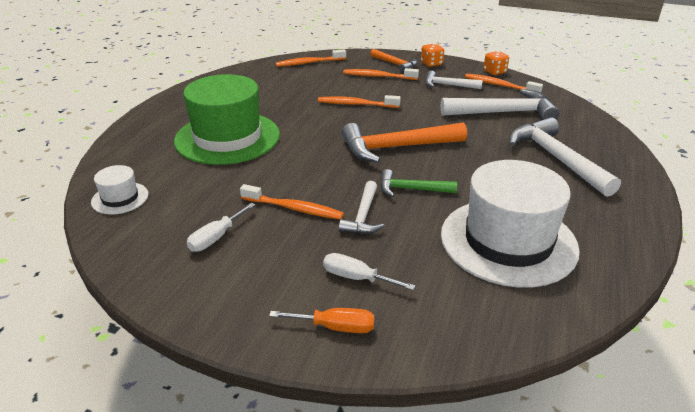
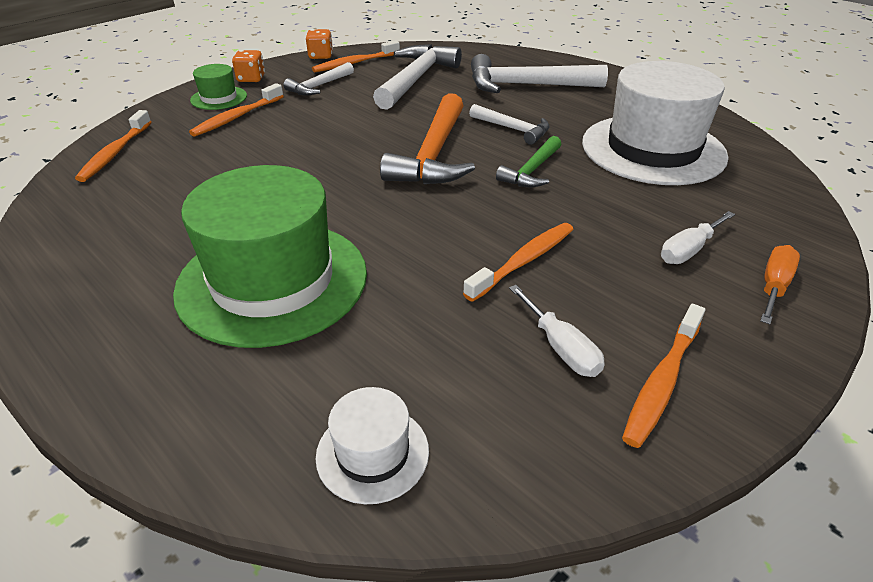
camera: 65 degrees left, 5 degrees up
(356, 104) = (295, 151): orange toothbrush -> orange toothbrush (662, 381)
(363, 216) = (569, 215): white hammer -> white hammer (513, 129)
(395, 64) = (219, 98): orange hammer -> green hat

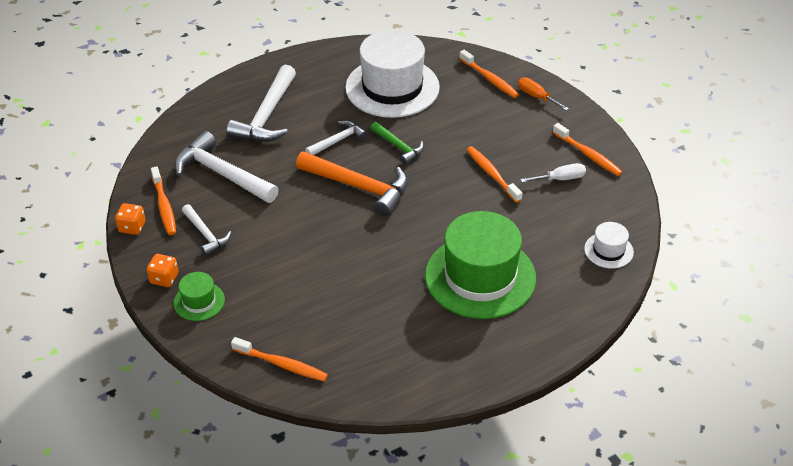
camera: 75 degrees left, 5 degrees up
(237, 117) = (246, 289): orange toothbrush -> orange toothbrush (489, 79)
(689, 250) = (500, 112): white screwdriver -> none

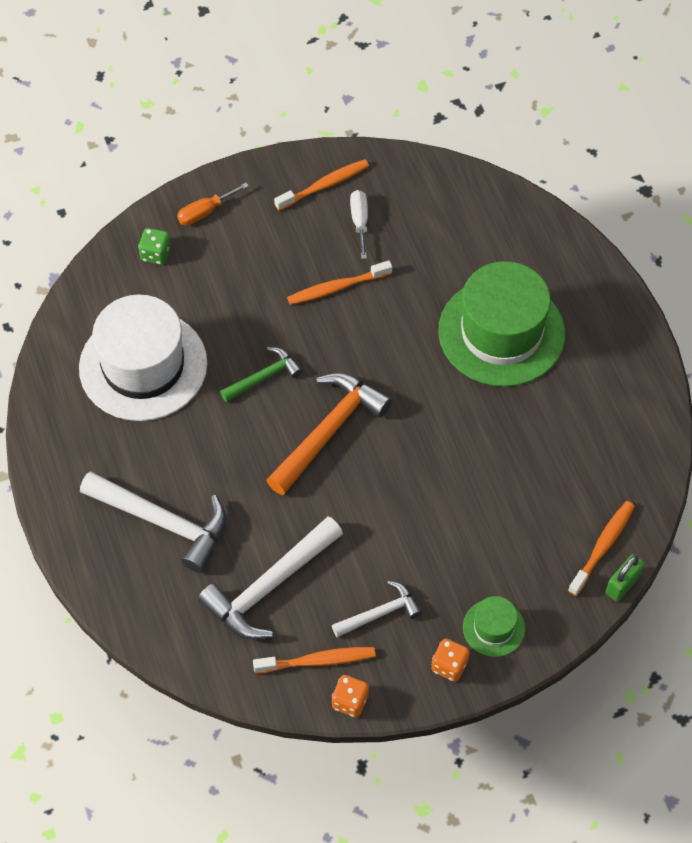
camera: 80 degrees left, 15 degrees up
(247, 381) = (622, 584): none -> green padlock
(337, 141) = (235, 443): white hammer -> none
(489, 79) = (156, 254): orange toothbrush -> green dice
(608, 250) = (482, 205): white hat -> none

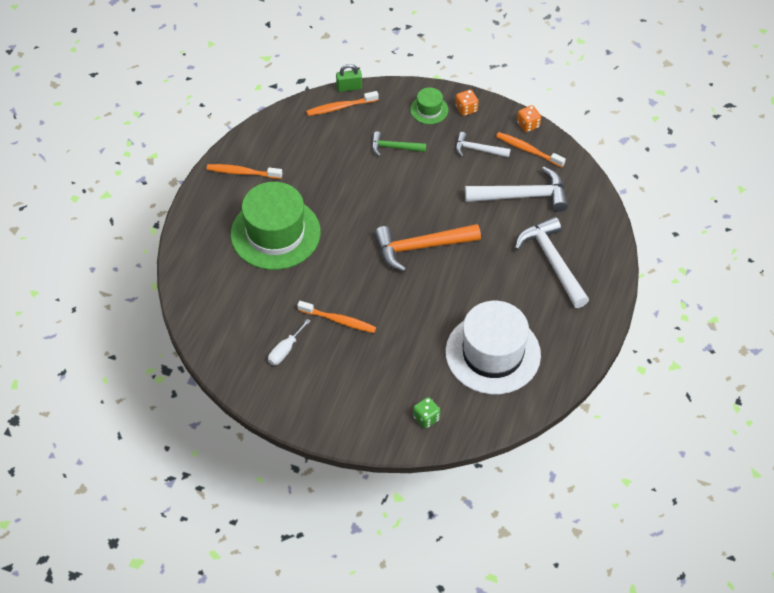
camera: 140 degrees left, 5 degrees down
(205, 212) = (371, 424): orange screwdriver -> none
(264, 377) = (429, 299): green hammer -> green hammer (394, 147)
(324, 185) = (282, 388): orange toothbrush -> orange toothbrush (242, 172)

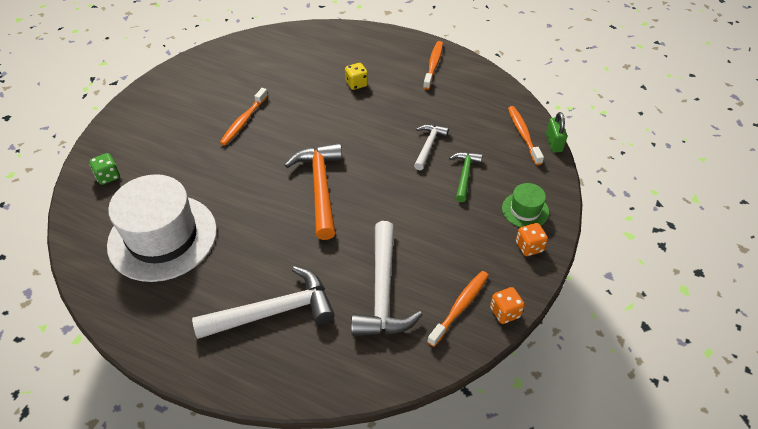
camera: 95 degrees right, 5 degrees down
(275, 233) = (356, 84): green hat -> yellow dice
(285, 350) = (222, 86): white screwdriver -> none
(478, 150) = (461, 252): white hammer -> white hammer (428, 146)

